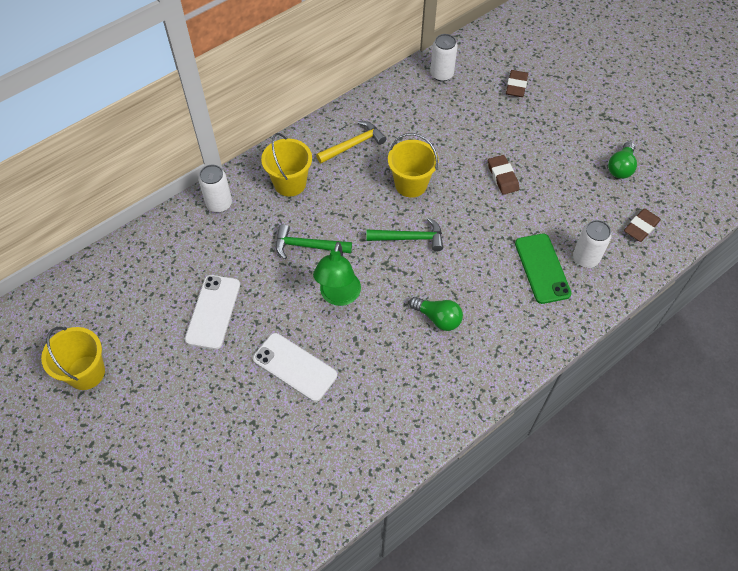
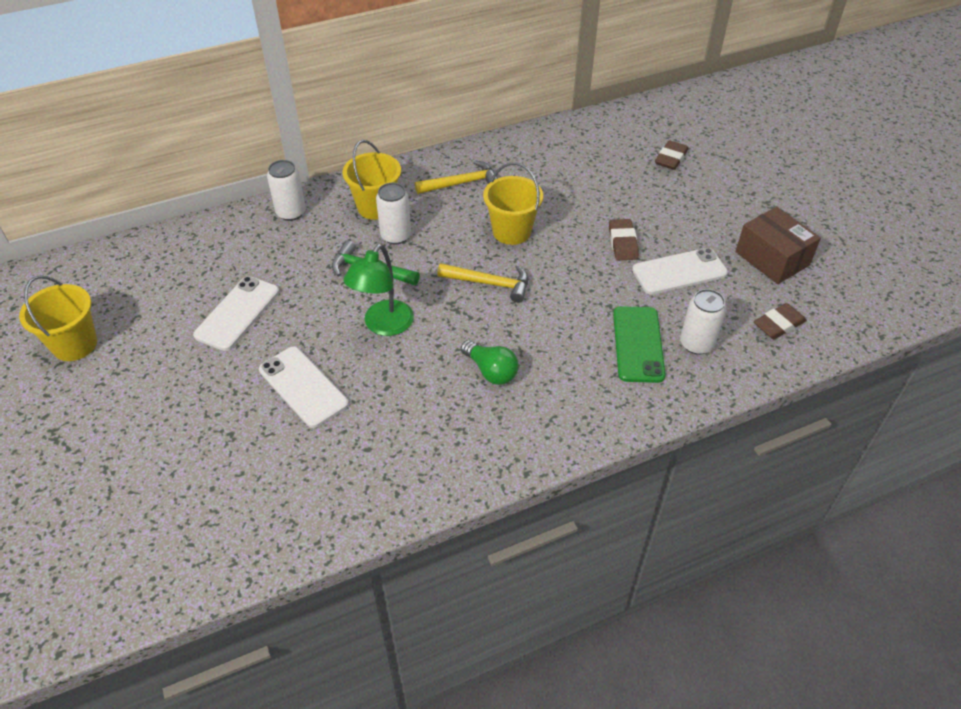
camera: 15 degrees right, 10 degrees down
(409, 238) = (489, 283): green hammer -> yellow hammer
(441, 74) = (587, 134): white can -> white can (396, 236)
(554, 195) = (679, 271): none -> white phone
(620, 167) = (772, 258): green light bulb -> brown box

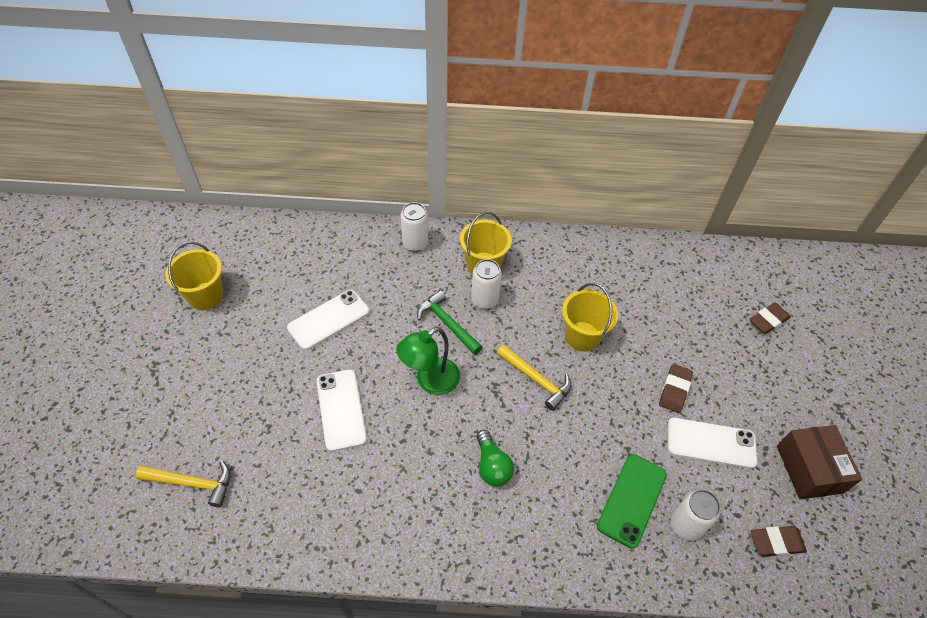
camera: 25 degrees right, 5 degrees up
(461, 183) = (565, 270): yellow hammer -> yellow hammer (192, 483)

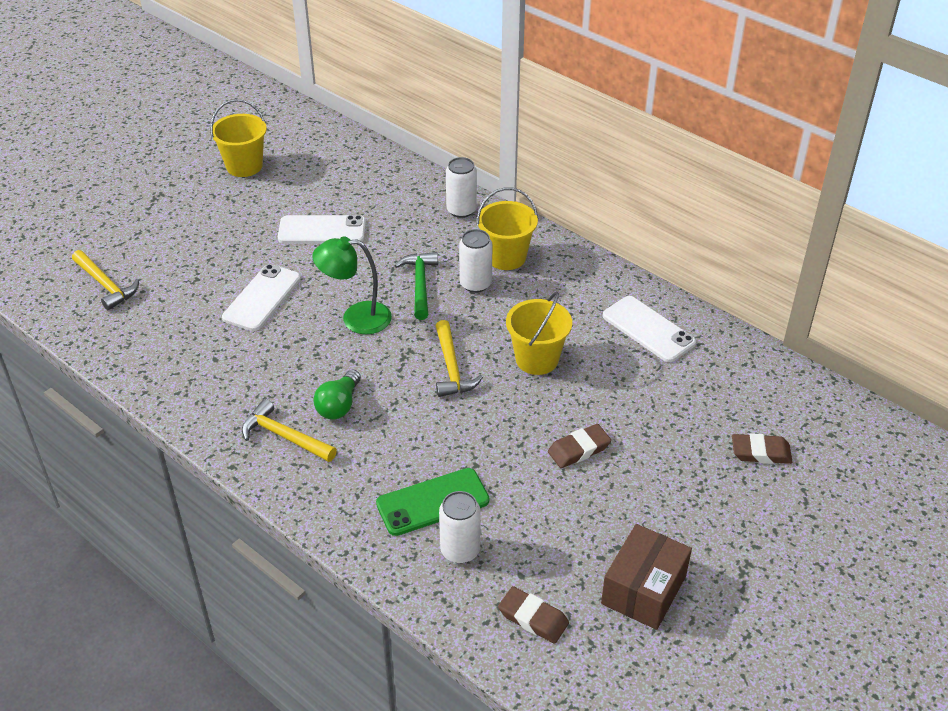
camera: 40 degrees right, 10 degrees down
(481, 522) = (284, 437): none -> yellow hammer
(711, 443) = (564, 509): white phone -> white phone (648, 329)

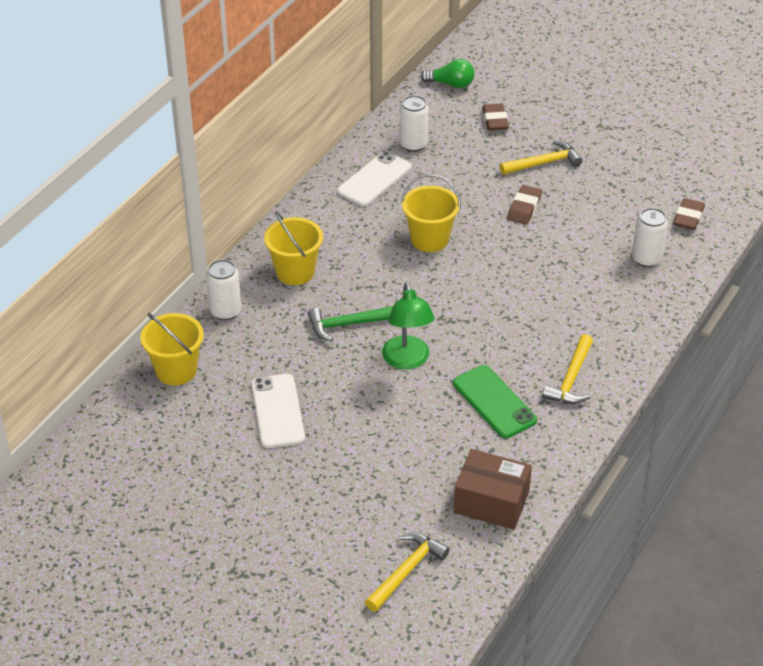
camera: 100 degrees left, 0 degrees up
(244, 166) = (167, 505): yellow bucket -> yellow bucket (176, 370)
(262, 298) = (395, 435): white phone -> none
(339, 405) = (523, 351): green light bulb -> green light bulb (451, 84)
(433, 502) = (607, 279): green phone -> green phone (494, 402)
(451, 367) = (455, 288): yellow hammer -> yellow hammer (543, 163)
(475, 284) = (339, 287): white can -> white can (413, 144)
(579, 449) = (524, 208): brown eraser -> brown eraser turned 60 degrees clockwise
(643, 590) = (642, 169): brown box -> brown box (491, 502)

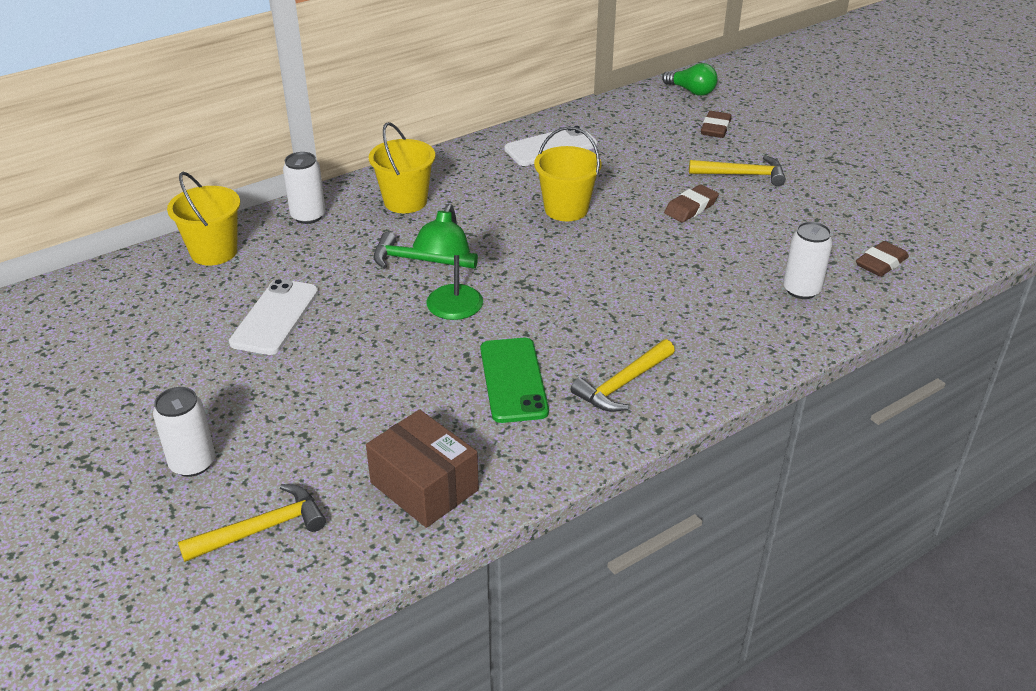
camera: 25 degrees right, 5 degrees down
(413, 144) = (614, 129): white can -> white can (192, 463)

